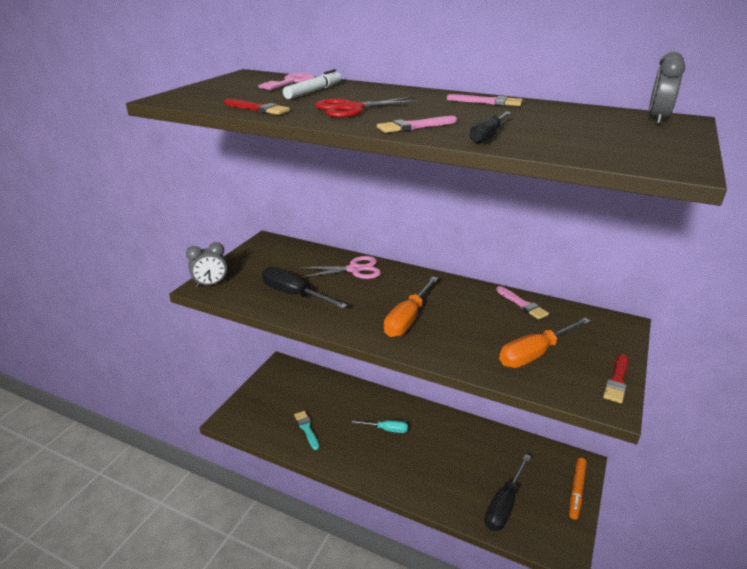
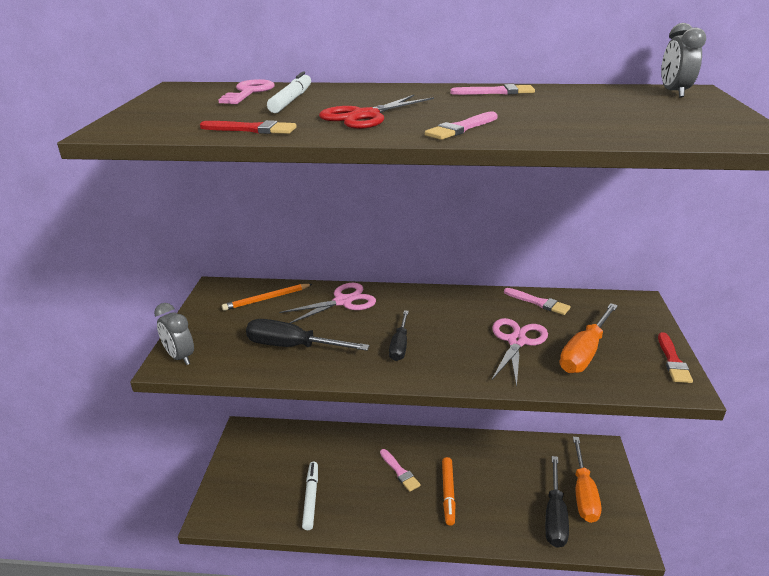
camera: 20 degrees left, 0 degrees up
(211, 284) = (180, 357): grey clock -> grey clock turned 90 degrees clockwise
(298, 256) = (267, 299): none -> orange pencil
(306, 429) = (311, 498): turquoise brush -> white marker
(387, 429) = (400, 472): turquoise screwdriver -> pink brush
(407, 319) = (437, 345): orange screwdriver -> orange screwdriver (583, 493)
(479, 331) = (517, 341): none -> pink scissors
(488, 136) = (550, 130): black screwdriver -> black screwdriver (399, 345)
(576, 490) = (611, 478): orange marker -> orange marker (448, 493)

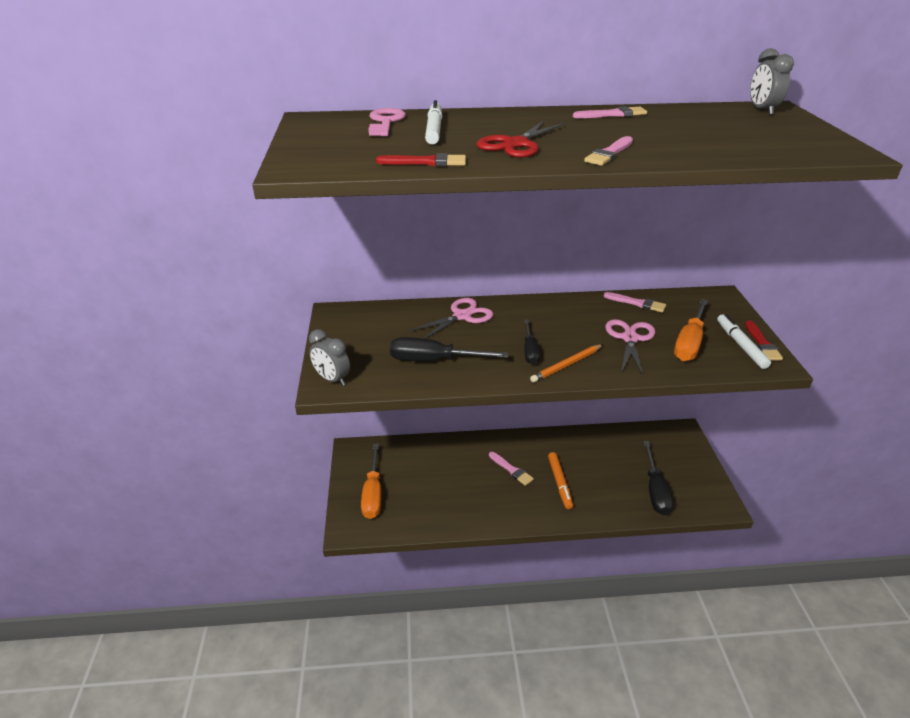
camera: 10 degrees left, 5 degrees up
(267, 299) = (389, 319): orange pencil -> orange pencil (566, 365)
(311, 498) = (437, 502): white marker -> white marker (740, 345)
(583, 493) = (675, 469): orange screwdriver -> orange screwdriver (373, 494)

